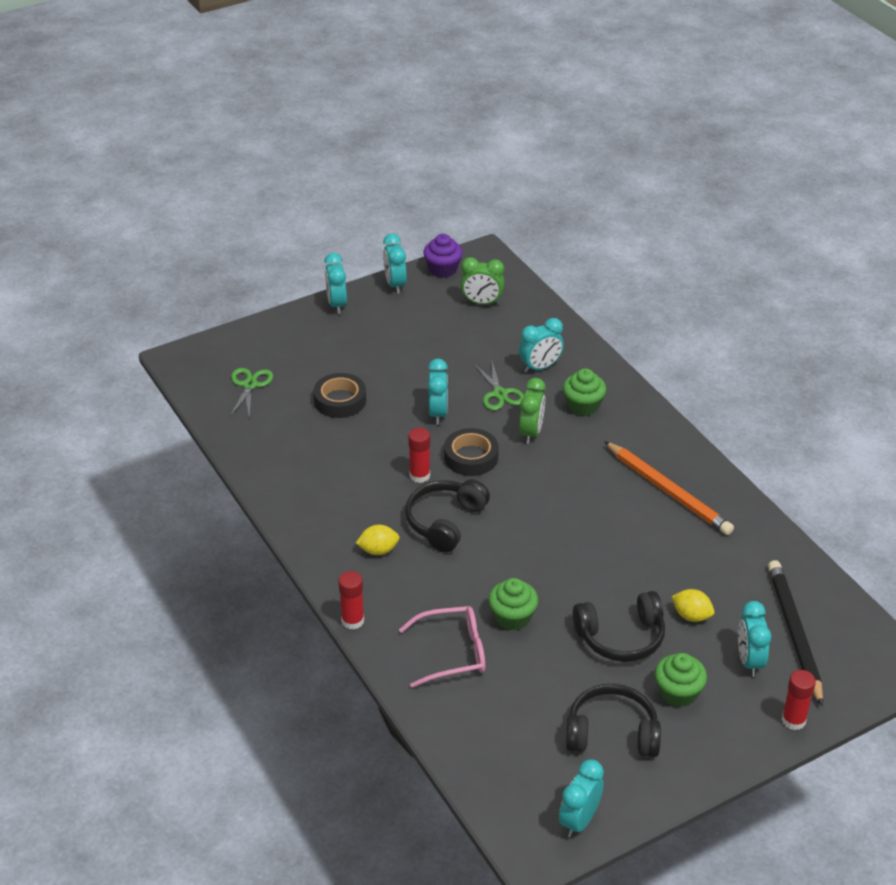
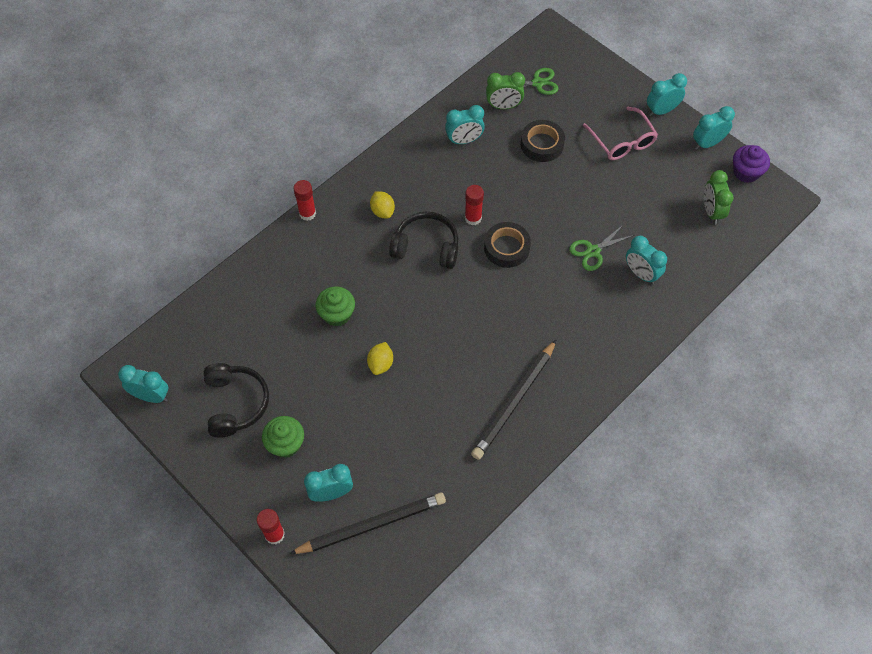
camera: 75 degrees right, 20 degrees up
(438, 413) = (552, 213): turquoise clock -> turquoise clock (464, 140)
(452, 653) = (291, 282): pink glasses -> pink glasses (622, 141)
(531, 432) = (552, 284): green clock -> green clock (503, 106)
(583, 405) = (602, 316): green cupcake -> none
(621, 637) = (334, 393): black headphones -> none
(668, 491) = (514, 401): orange pencil -> black pencil
(691, 616) = (371, 442): yellow lemon -> yellow lemon (380, 364)

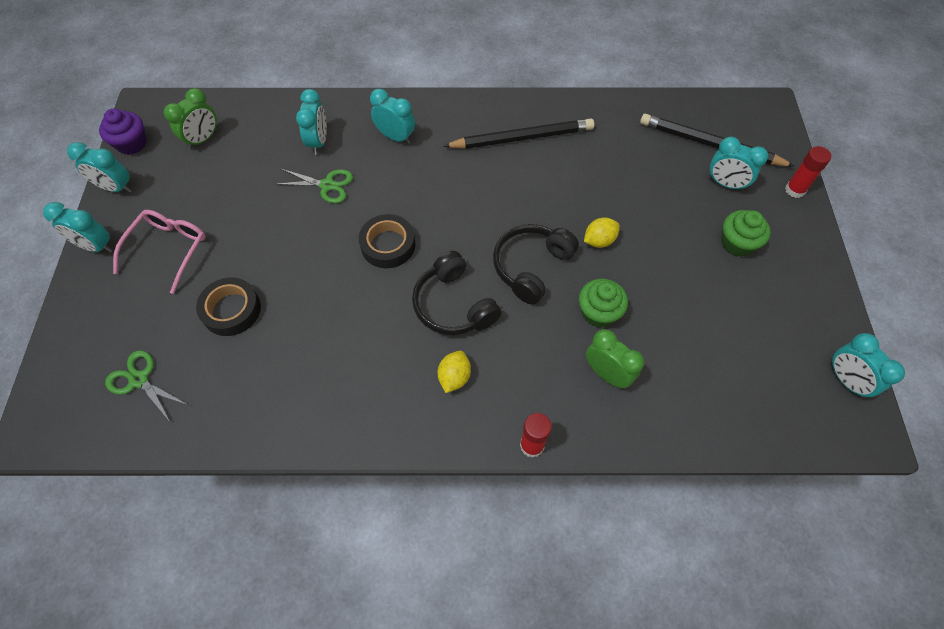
camera: 135 degrees left, 0 degrees up
(235, 403) = (761, 309): black headphones -> black headphones (531, 267)
(464, 140) = (289, 382): turquoise clock -> turquoise clock (395, 137)
(473, 218) = (382, 295): red glue stick -> none
(503, 106) = (204, 385): green clock -> green clock (607, 374)

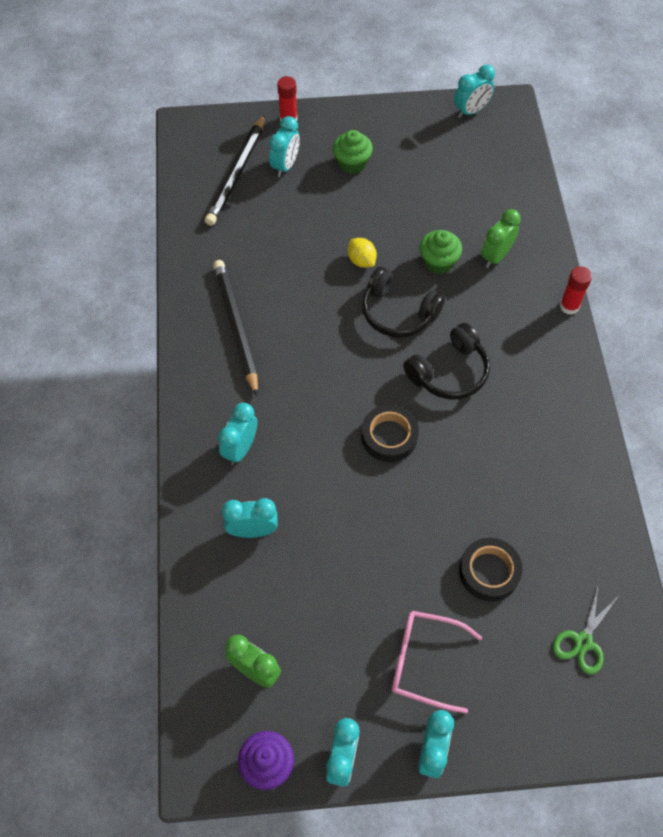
camera: 95 degrees left, 0 degrees up
(327, 185) = (317, 509): green scissors -> none
(454, 377) = (522, 365): yellow lemon -> none

